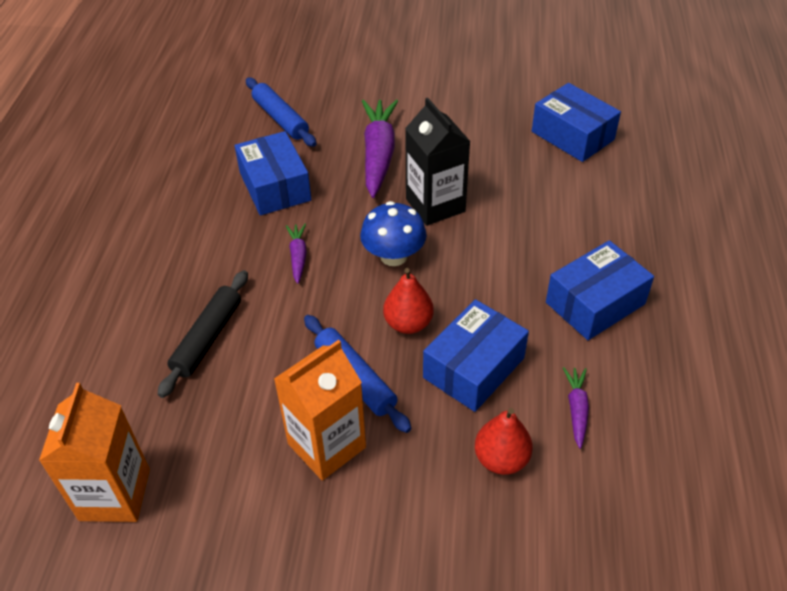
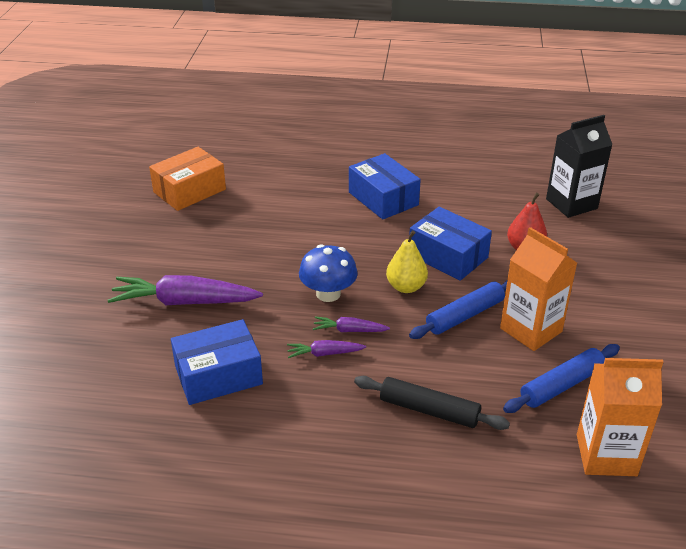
camera: 90 degrees left, 10 degrees down
(280, 119) = (99, 377): blue rolling pin -> blue rolling pin (561, 385)
(408, 323) = (406, 287): red pear -> yellow pear
(435, 205) = (266, 268): black carton -> black carton (571, 204)
(572, 135) = (189, 191): blue box -> orange box
(576, 409) = (479, 215): purple carrot -> purple carrot (349, 330)

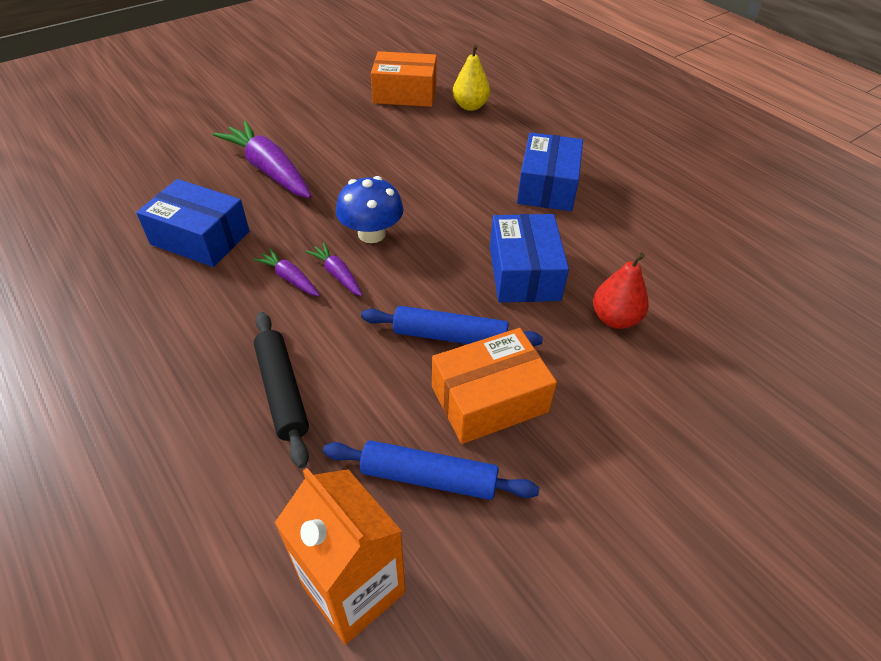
camera: 45 degrees right, 10 degrees up
(406, 287) = (441, 273): yellow pear -> yellow pear (470, 106)
(531, 330) = (489, 399): orange carton -> orange box
(571, 204) = (745, 311): black carton -> none

